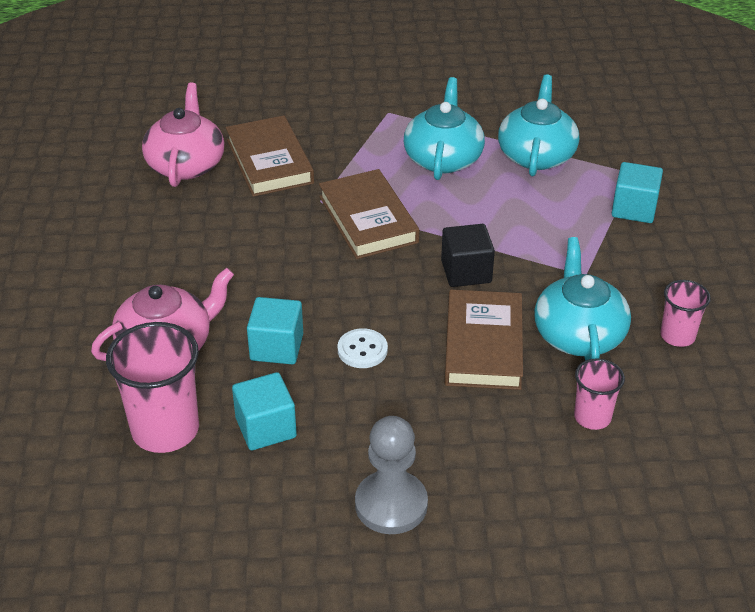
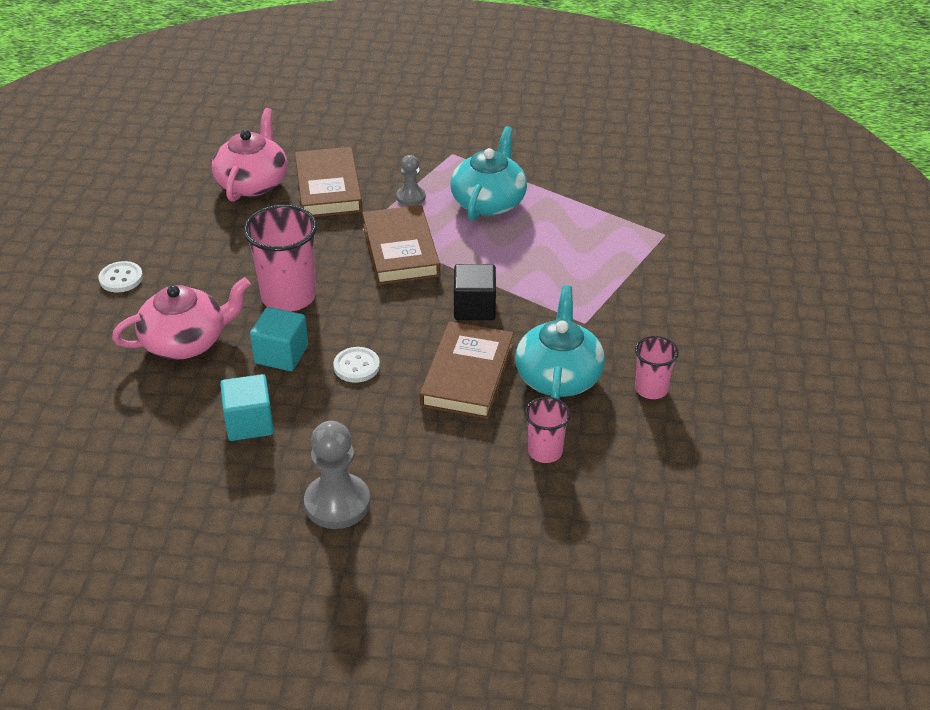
camera: 10 degrees right, 0 degrees up
(72, 284) = (121, 278): none -> white button
(165, 429) = (162, 413): pink cup -> pink cup (288, 296)
(360, 162) = (411, 197): none -> grey pawn
(536, 155) = (577, 208): turquoise teapot -> none
(634, 209) = (653, 267): turquoise cube -> none

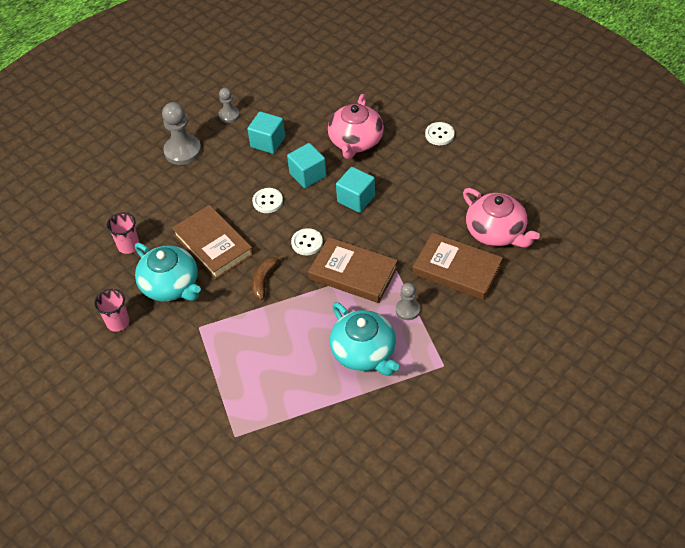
camera: 130 degrees right, 10 degrees up
(223, 496) = (229, 115): none -> grey pawn
(288, 296) = (356, 199): pink cup -> turquoise cube
(391, 302) = (307, 243): none -> white button
(474, 307) = (264, 280): black cube -> brown banana

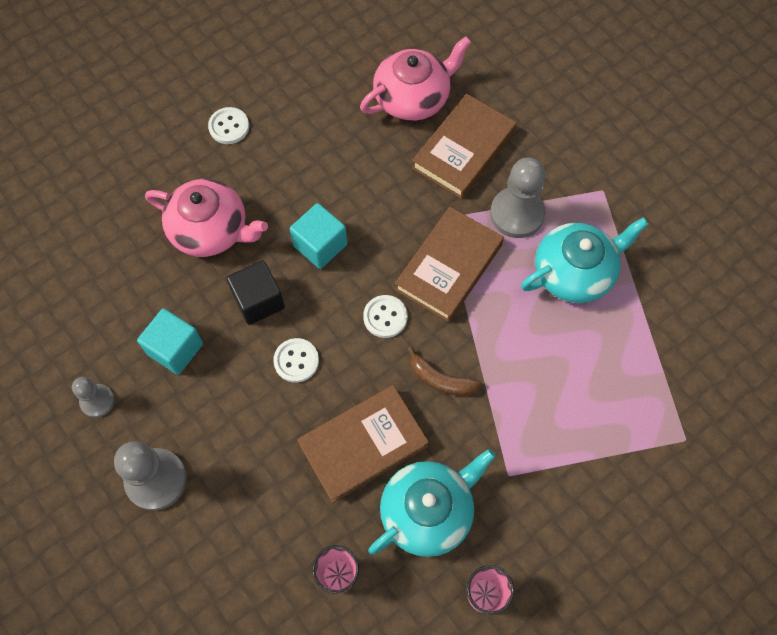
camera: 85 degrees left, 15 degrees up
(308, 175) = (258, 301): turquoise cube -> black cube
(407, 310) = (517, 214): grey pawn -> grey pawn, size x1.74

